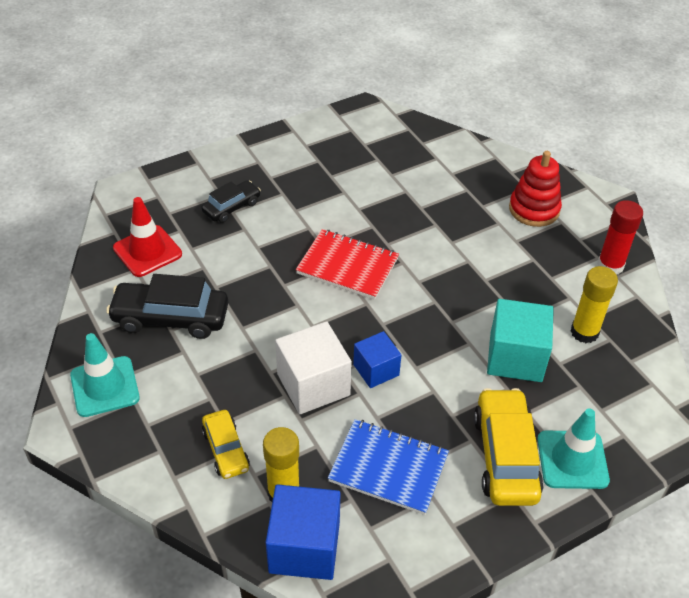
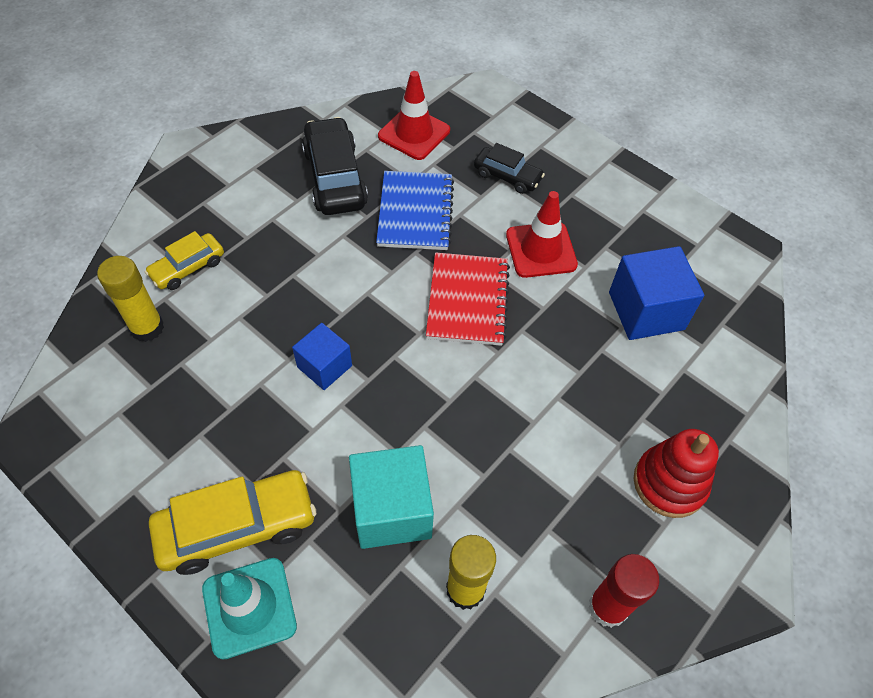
camera: 70 degrees right, 10 degrees up
(105, 386) = (238, 160): turquoise traffic cone -> none
(304, 547) = (88, 362): blue cube -> blue cube (646, 311)
(313, 384) = (287, 315): white cube -> none
(317, 211) = (541, 250): none -> red traffic cone
(388, 468) = (195, 411): blue notebook -> blue notebook (415, 212)

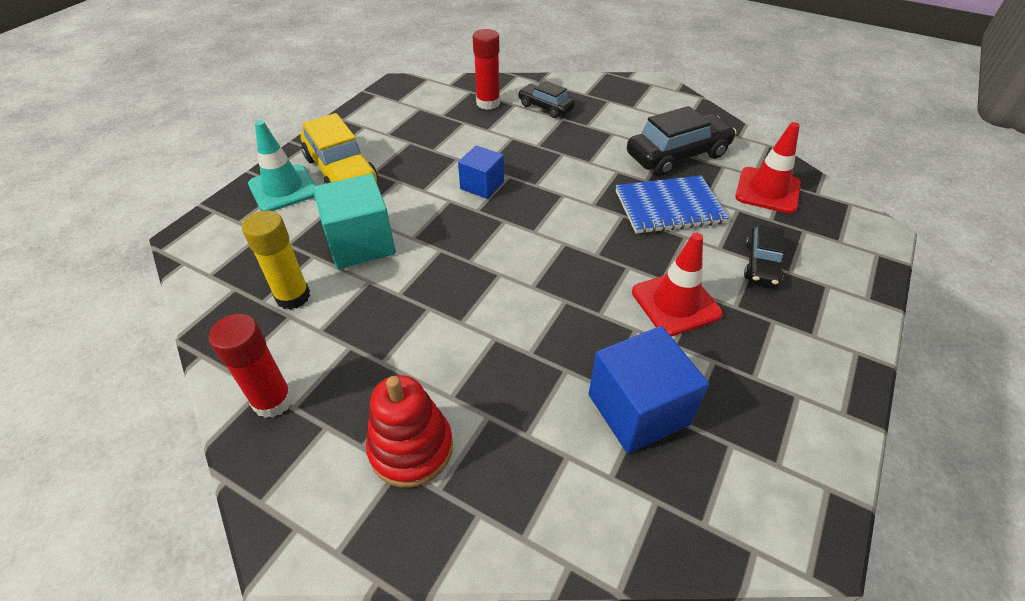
camera: 80 degrees right, 10 degrees down
(147, 328) = (488, 103): yellow glue stick -> red glue stick
(188, 268) = (545, 107): yellow car -> black car
(467, 300) = (583, 256): red notebook -> none

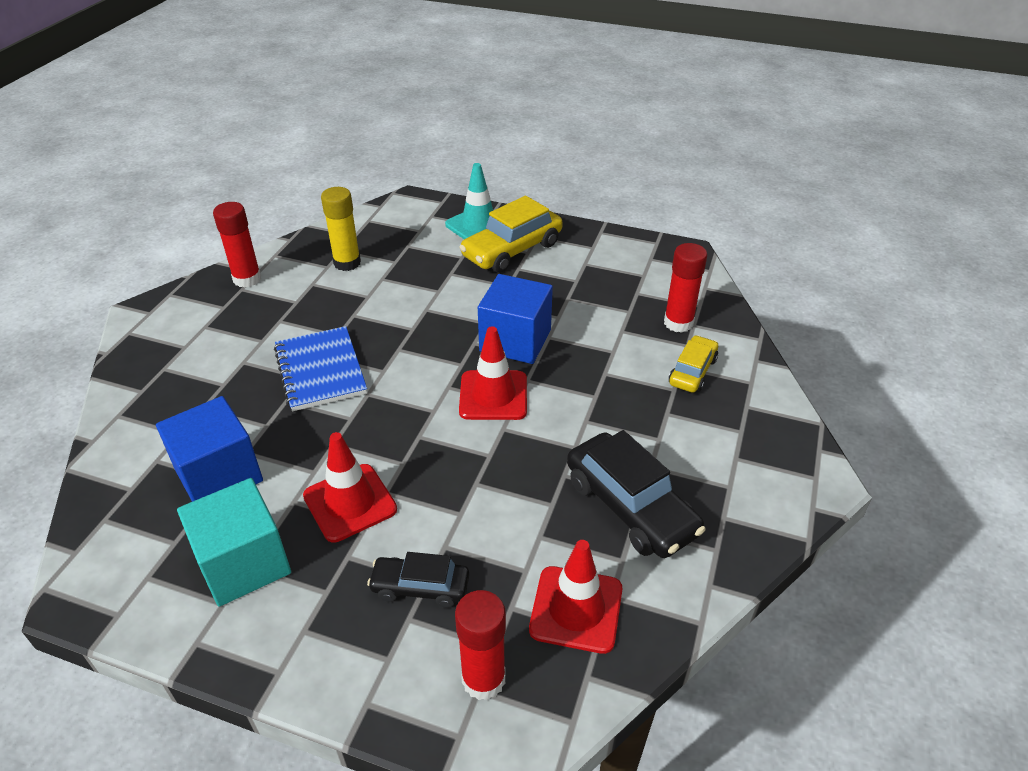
camera: 80 degrees right, 5 degrees down
(360, 243) = (414, 282): turquoise cube -> turquoise cube (243, 563)
(411, 448) = (199, 349): red stacking toy -> none
(482, 185) = (515, 340): blue cube -> blue cube, size x1.61
(545, 107) = (692, 371): black car -> yellow car
(552, 205) = (493, 395): none -> red traffic cone
(669, 207) = (513, 497): blue notebook -> blue notebook (320, 370)
(832, 238) = (483, 679): none -> red glue stick

